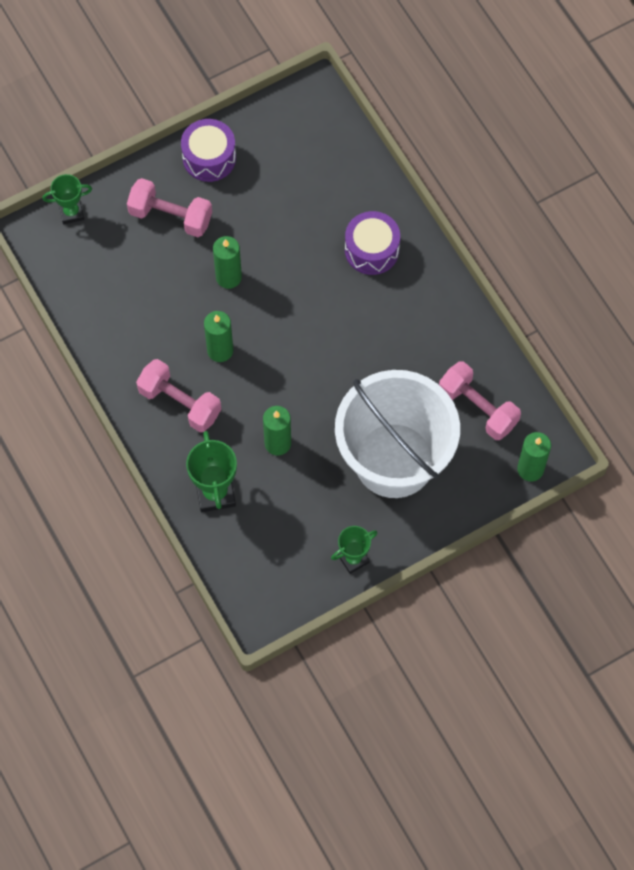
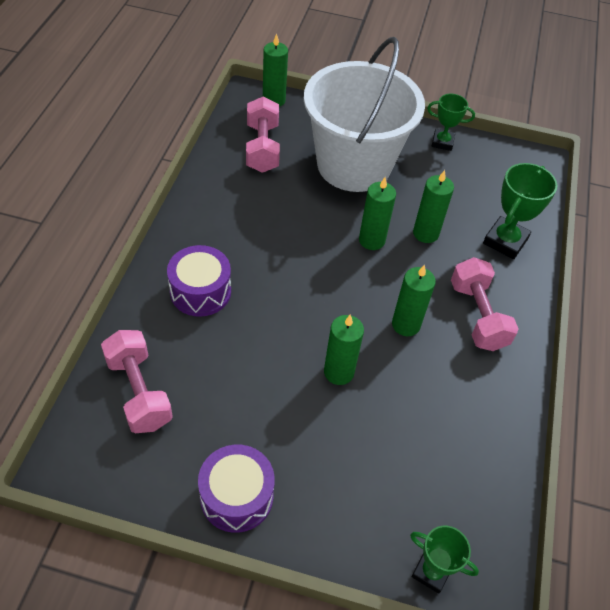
camera: 140 degrees left, 15 degrees down
(170, 216) = (334, 472): pink dumbbell -> pink dumbbell (139, 392)
(308, 399) = (371, 240): none -> green candle

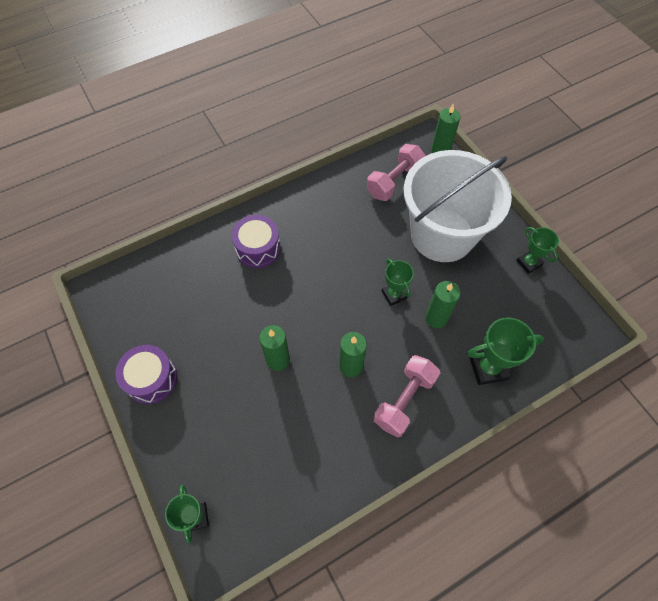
camera: 50 degrees right, 10 degrees up
(139, 392) = (168, 281): pink dumbbell -> none
(371, 240) = (394, 295): green candle -> green trophy

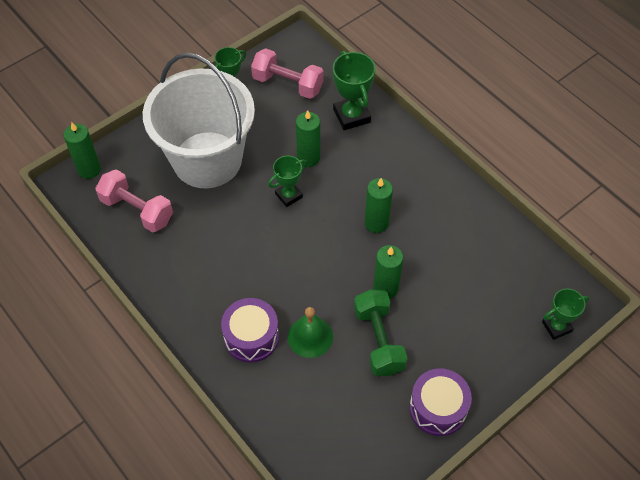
camera: 100 degrees left, 5 degrees down
(228, 343) = (378, 340): none -> green dumbbell
(246, 290) = (310, 337): none -> green bell
(404, 400) = (399, 176): pink dumbbell -> pink dumbbell (287, 84)

